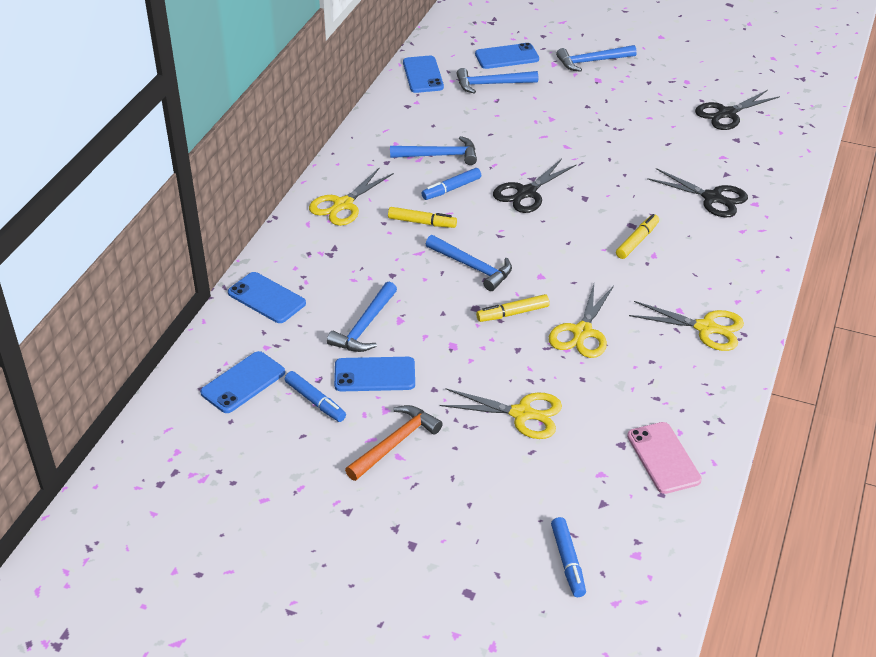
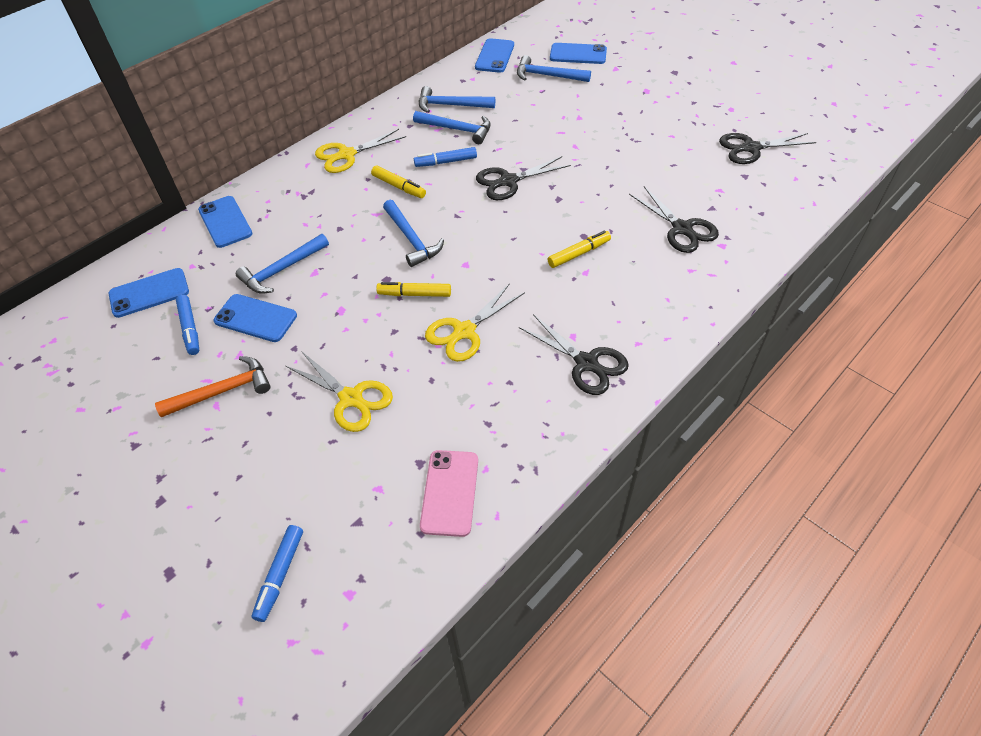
camera: 25 degrees right, 10 degrees up
(592, 61) = (652, 73): blue hammer -> blue hammer (451, 105)
(705, 328) = (586, 363): yellow scissors -> black scissors

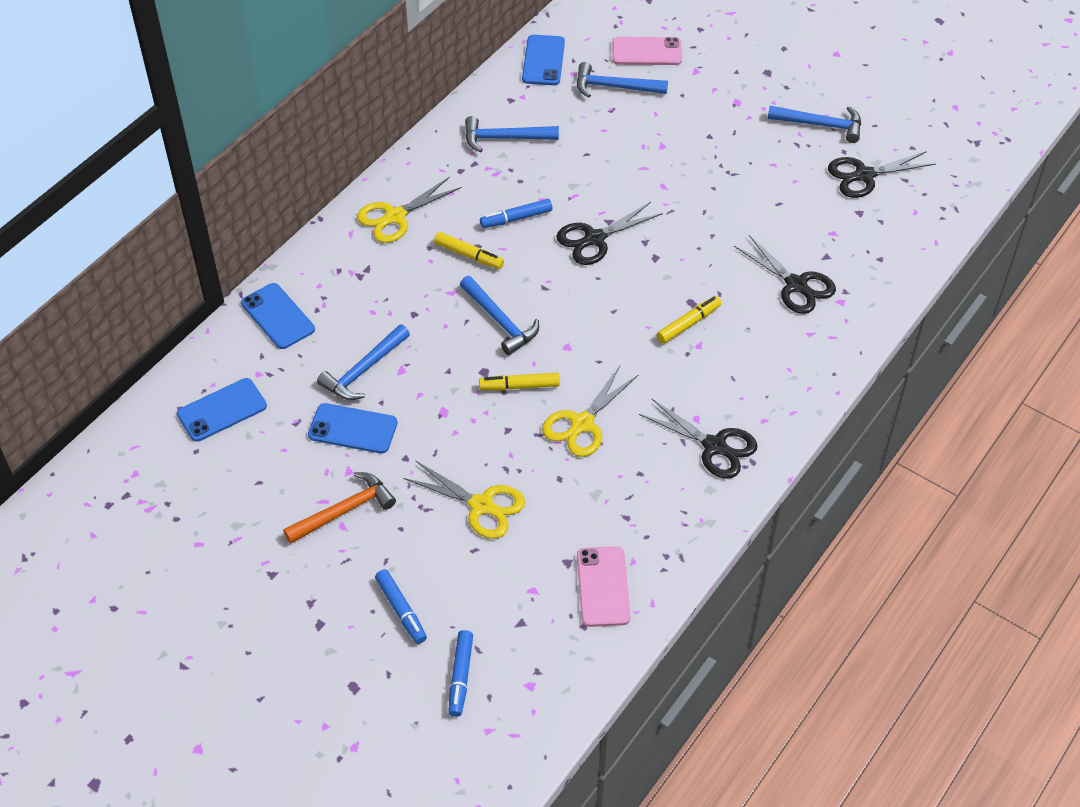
camera: 10 degrees left, 0 degrees up
(190, 329) = (284, 447): blue marker -> blue marker (401, 610)
(457, 130) = (520, 173): blue hammer -> blue hammer (821, 125)
(578, 54) = (646, 52): blue phone -> pink phone

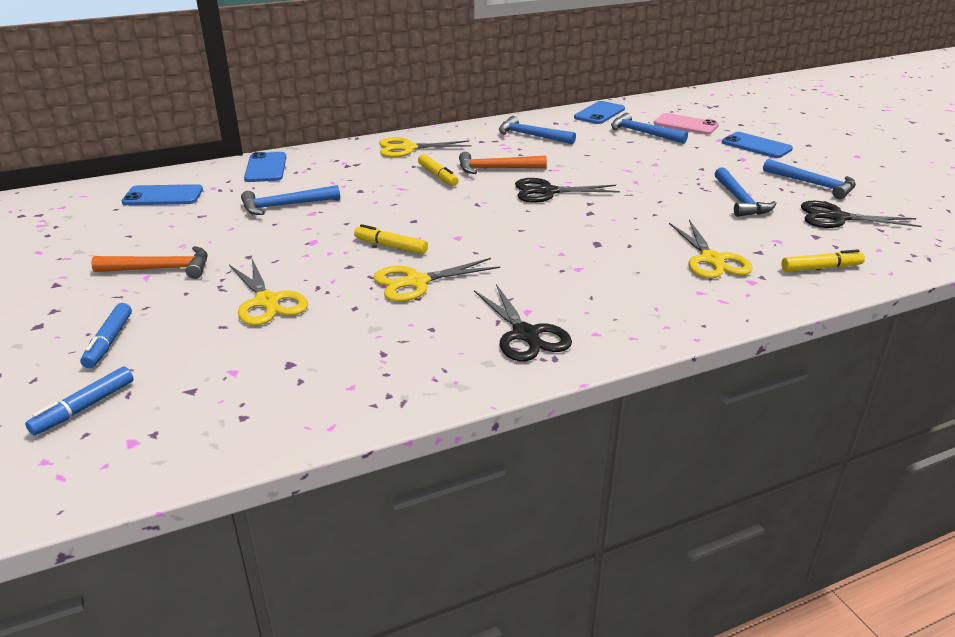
camera: 30 degrees right, 20 degrees down
(353, 429) = (234, 230): blue phone -> blue phone (756, 146)
(500, 321) = (420, 210): blue hammer -> blue hammer (740, 200)
(516, 218) = (496, 169): blue marker -> orange hammer
(603, 587) = (299, 394): pink phone -> none
(688, 324) = (581, 254): yellow marker -> yellow marker (821, 268)
(796, 285) = (711, 260): black scissors -> yellow scissors

